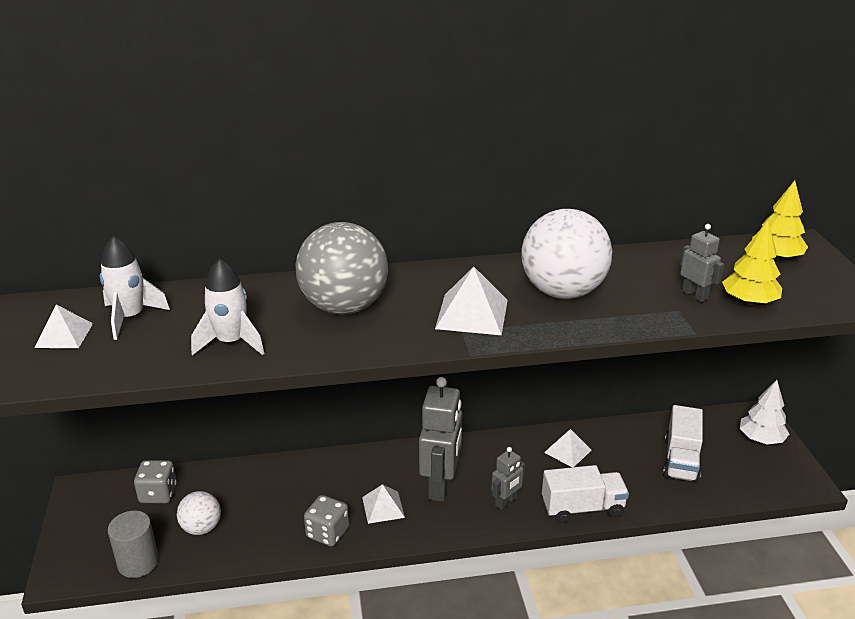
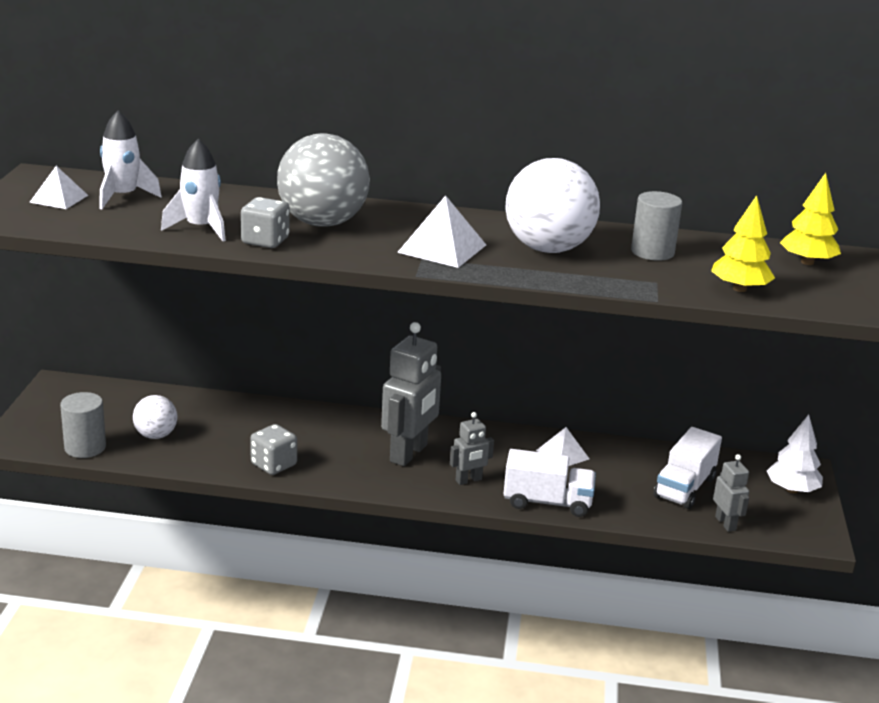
camera: 15 degrees right, 5 degrees down
(158, 494) = (128, 402): grey dice -> grey dice (265, 241)
(383, 507) = (340, 457): white pyramid -> none
(650, 275) = (652, 252): none -> grey cylinder
(695, 295) = (685, 274): grey robot -> grey robot (725, 523)

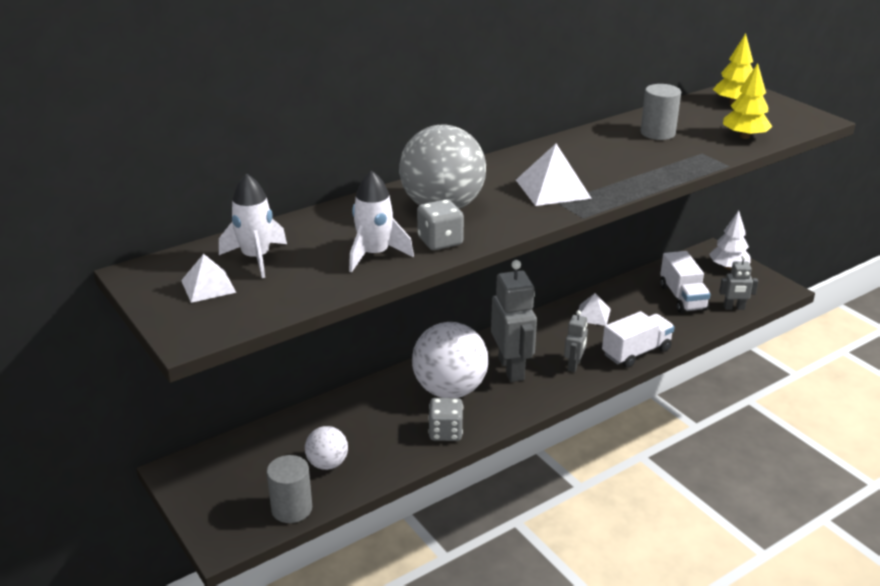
camera: 40 degrees left, 5 degrees up
(548, 249) = (605, 158): white ball -> white ball (449, 390)
(725, 523) = (734, 308): grey robot -> grey robot turned 150 degrees clockwise

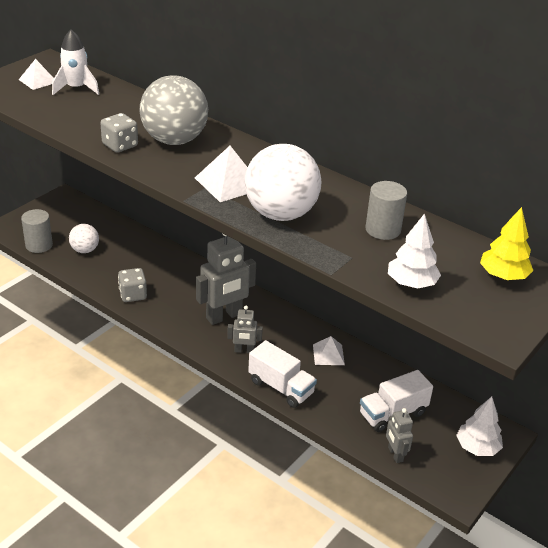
camera: 70 degrees right, 5 degrees up
(374, 255) = (93, 125): white rocket -> none
(449, 390) = (184, 289): white ball -> white ball (280, 214)
(744, 136) = (411, 283): yellow tree -> white tree

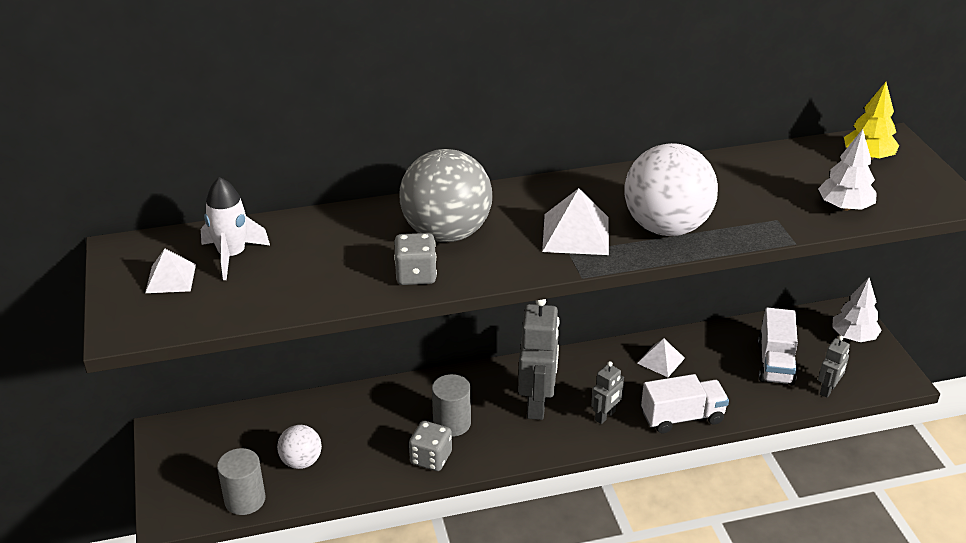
camera: 50 degrees left, 0 degrees up
(383, 229) = (745, 182): grey cylinder -> grey cylinder (452, 423)
(395, 454) = (828, 390): grey robot -> grey robot turned 75 degrees counterclockwise

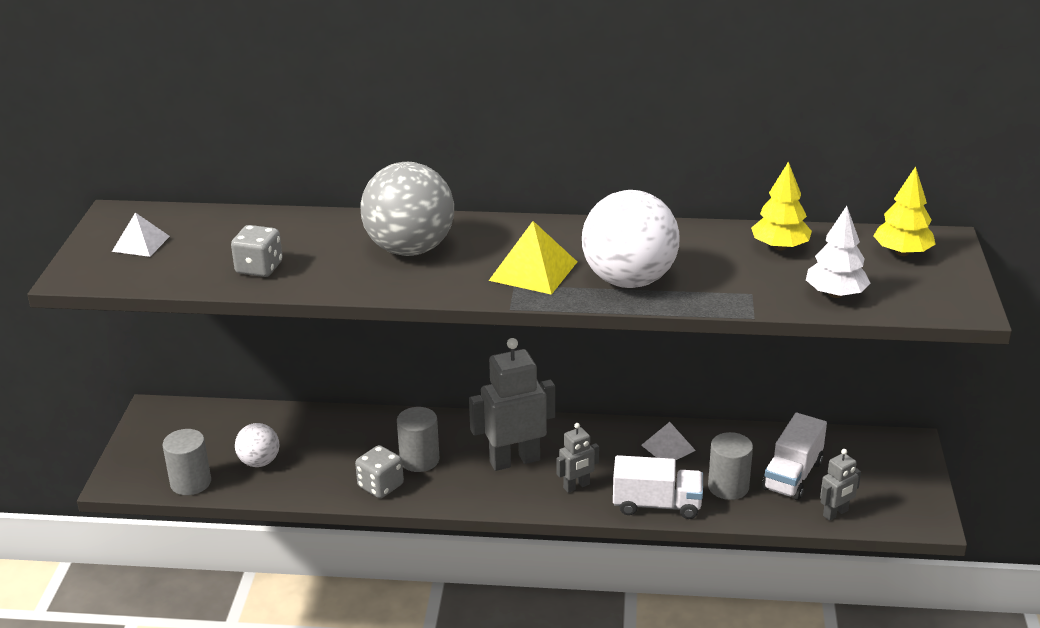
camera: 20 degrees right, 5 degrees down
(232, 256) = (205, 235): white rocket -> none
(416, 275) = (355, 279): grey dice -> grey dice (259, 268)
(537, 403) = (514, 460): grey robot -> grey robot turned 135 degrees counterclockwise
(576, 234) = (533, 271): white pyramid -> yellow pyramid
(730, 386) = (728, 487): none -> grey cylinder
(768, 170) = (780, 247): none -> yellow tree
(853, 336) = (900, 468): white tree -> none

